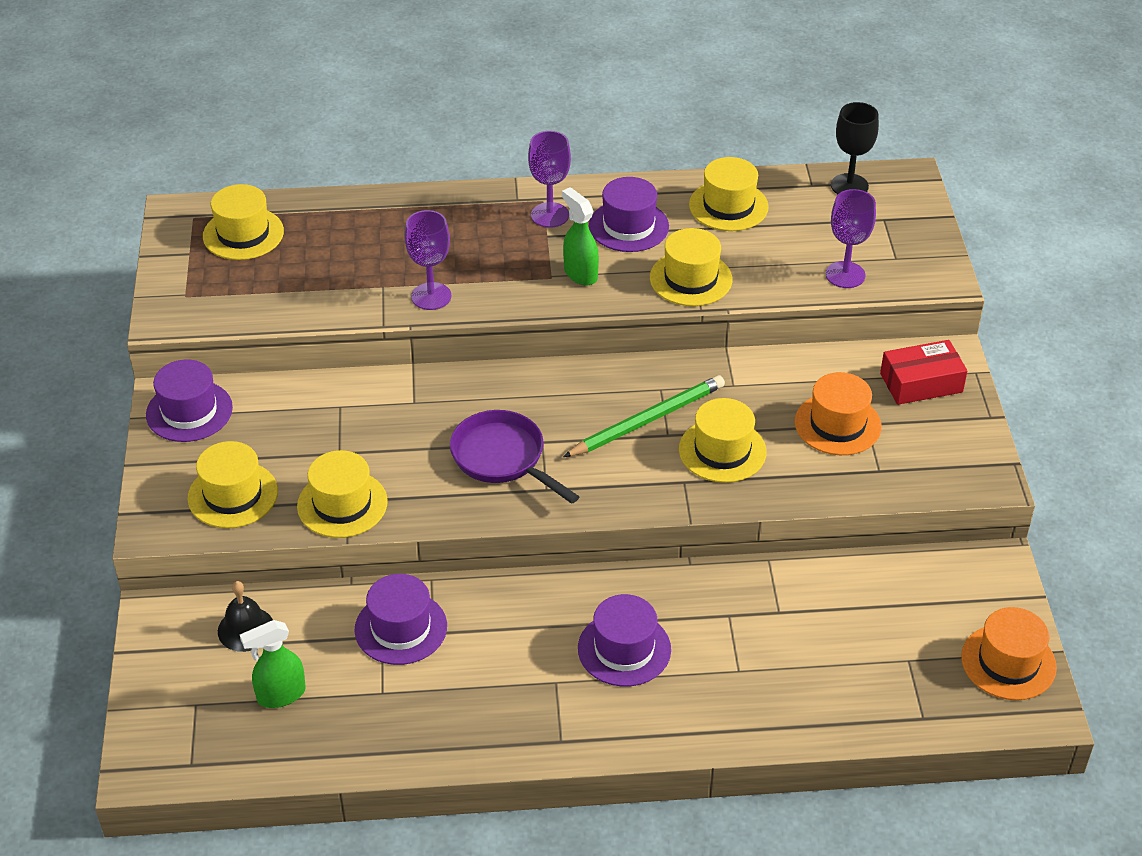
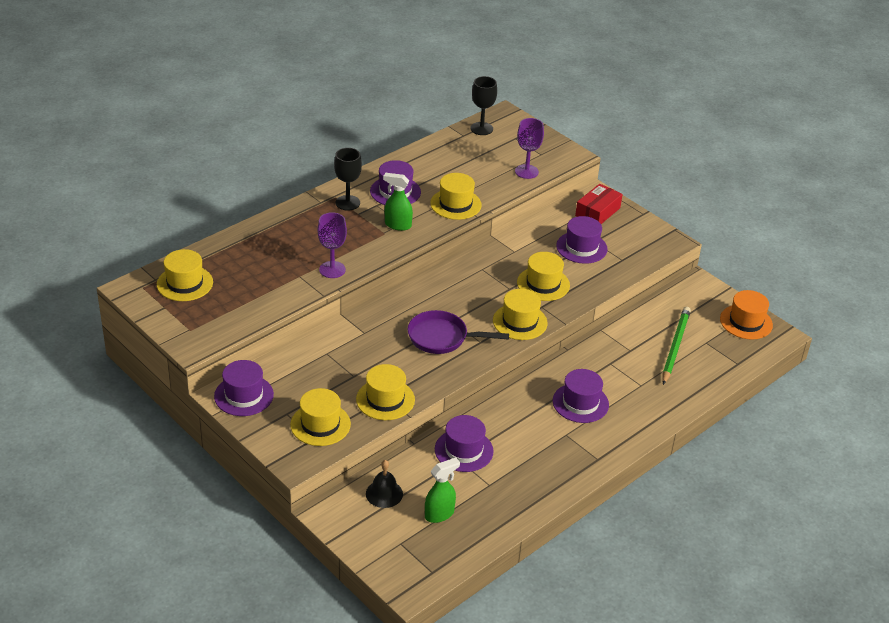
camera: 40 degrees left, 5 degrees down
(280, 695) = (439, 514): green spray bottle -> green spray bottle turned 150 degrees counterclockwise
(550, 215) = (347, 203): purple goblet -> black goblet
(647, 420) = (492, 286): green pencil -> green pencil (675, 346)
(728, 206) = (434, 161): yellow hat -> yellow hat (520, 322)
(837, 424) = (581, 247): orange hat -> purple hat

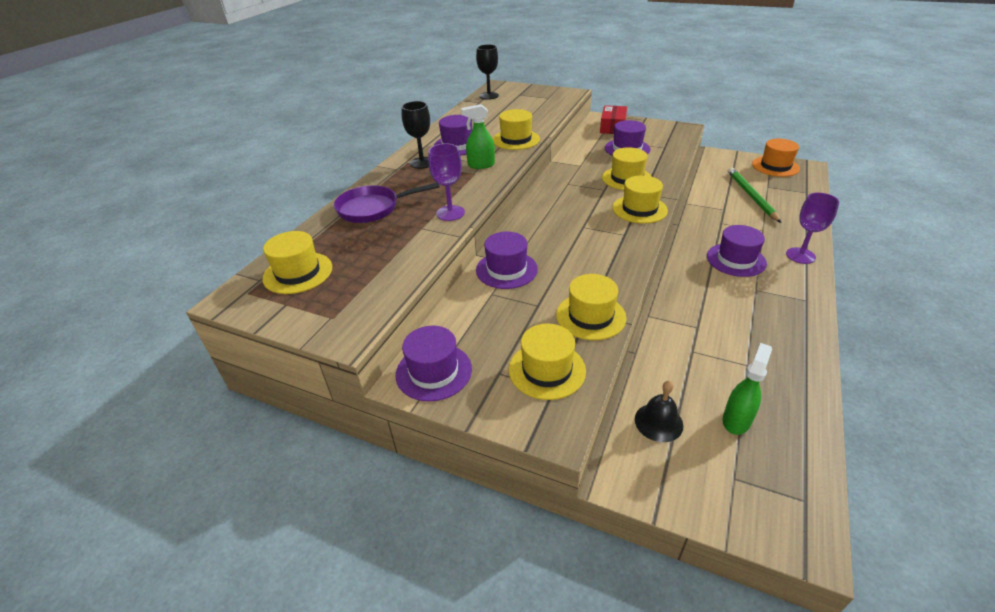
camera: 20 degrees left, 0 degrees up
(442, 338) = (588, 242): purple pan -> purple pan (373, 208)
(464, 450) = (688, 340): purple hat -> purple hat (506, 270)
(526, 171) = (549, 108): purple goblet -> purple goblet (800, 255)

